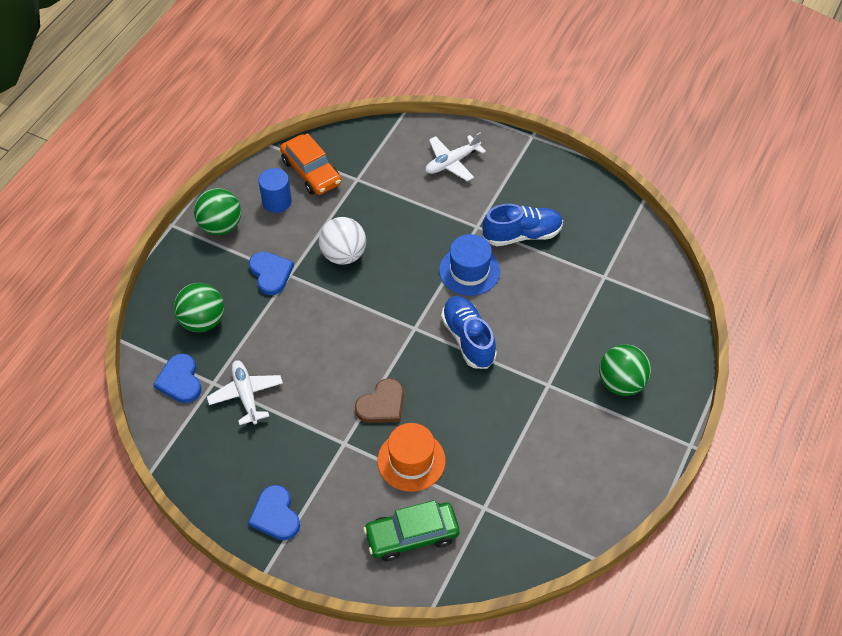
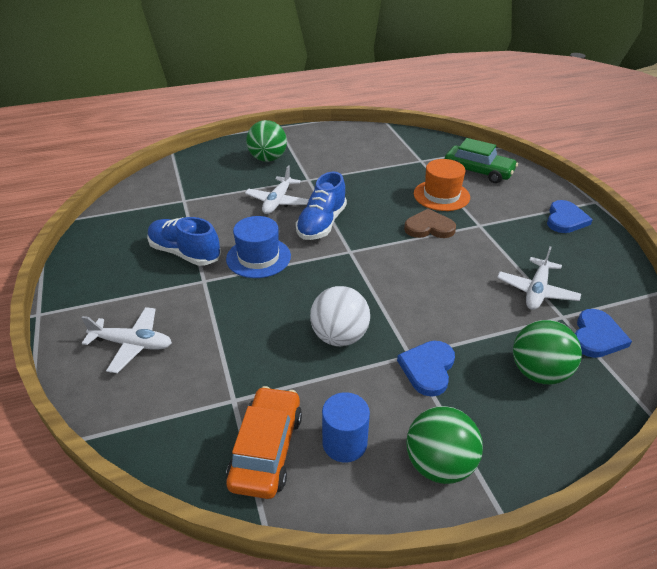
camera: 135 degrees left, 15 degrees down
(533, 335) = (277, 201): none -> white plane

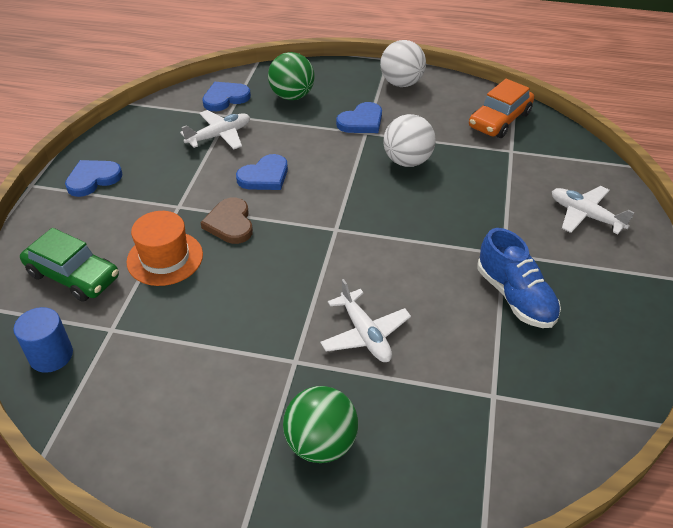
camera: 150 degrees left, 5 degrees up
(258, 257) = (434, 258): blue hat -> none
(277, 201) = (365, 334): white plane -> white plane turned 105 degrees clockwise
(321, 224) = (337, 275): blue shoe -> none
(344, 443) = (449, 107): blue cylinder -> blue cylinder (51, 355)
(429, 227) = (230, 223): brown heart -> brown heart turned 45 degrees clockwise
(439, 464) = (401, 83): green ball -> white ball
(449, 270) = (264, 176): none -> blue heart
(478, 171) = (73, 276): green car -> green car turned 150 degrees clockwise

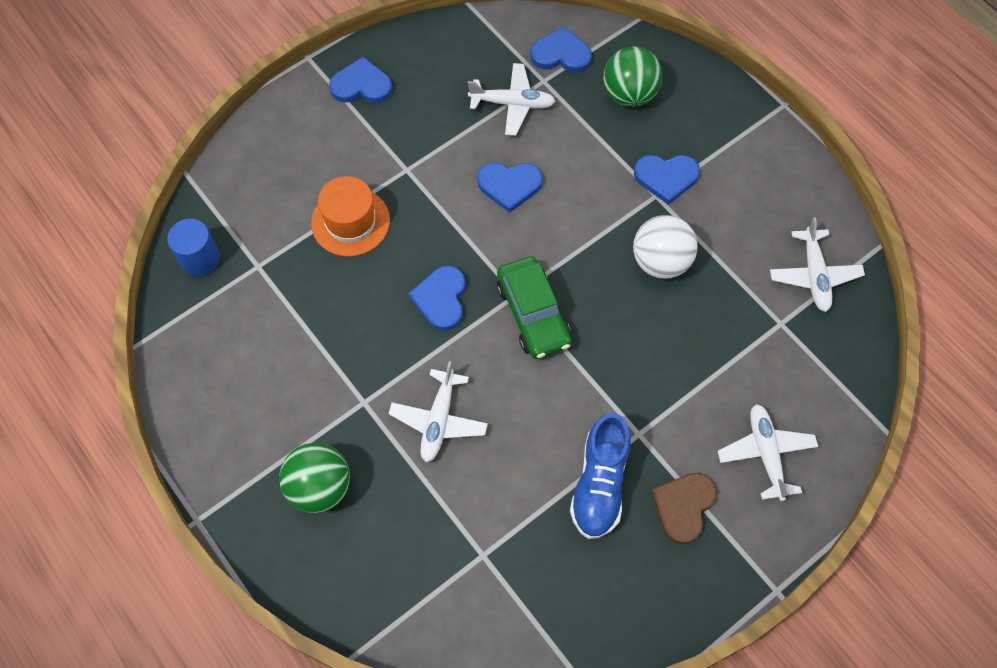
camera: 40 degrees right, 20 degrees up
(73, 276) = (269, 189): green car -> green car (533, 314)
(230, 223) = (432, 221): brown heart -> brown heart (683, 506)
(285, 262) = (441, 299): none -> blue heart
(401, 83) = (762, 151): white ball -> none
(499, 120) = (814, 275): orange car -> white plane

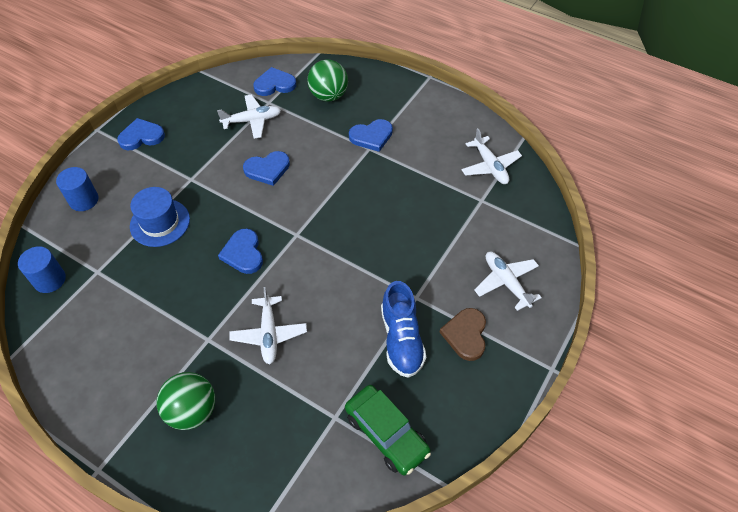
camera: 20 degrees left, 10 degrees down
(266, 159) = (84, 200): none -> blue cylinder
(350, 222) = (160, 222): orange hat -> blue hat
(533, 314) = (313, 243): green car -> green car (386, 433)
(660, 261) = (387, 186): white ball -> none

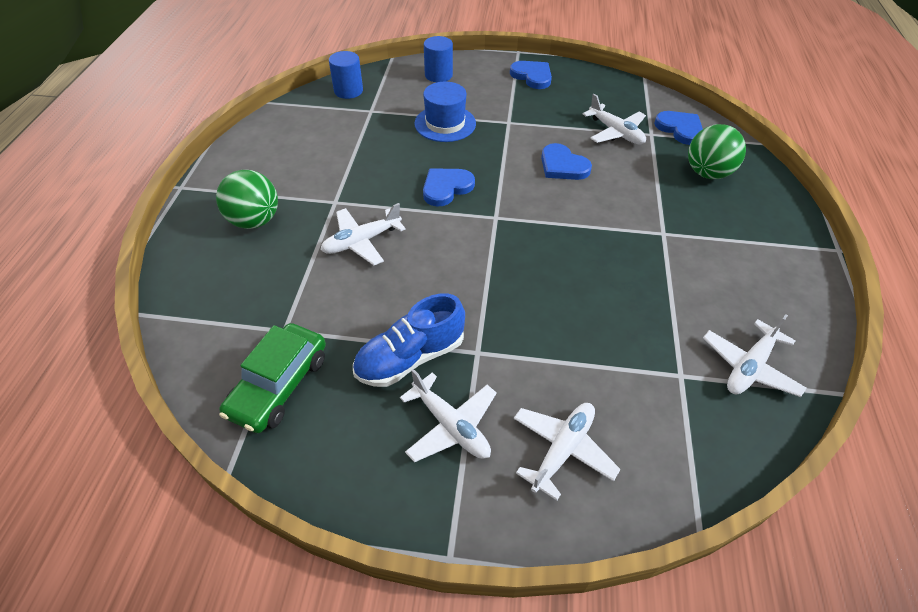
camera: 65 degrees right, 5 degrees down
(371, 136) = (683, 229): blue heart -> none
(465, 335) = (451, 425): brown heart -> white plane

